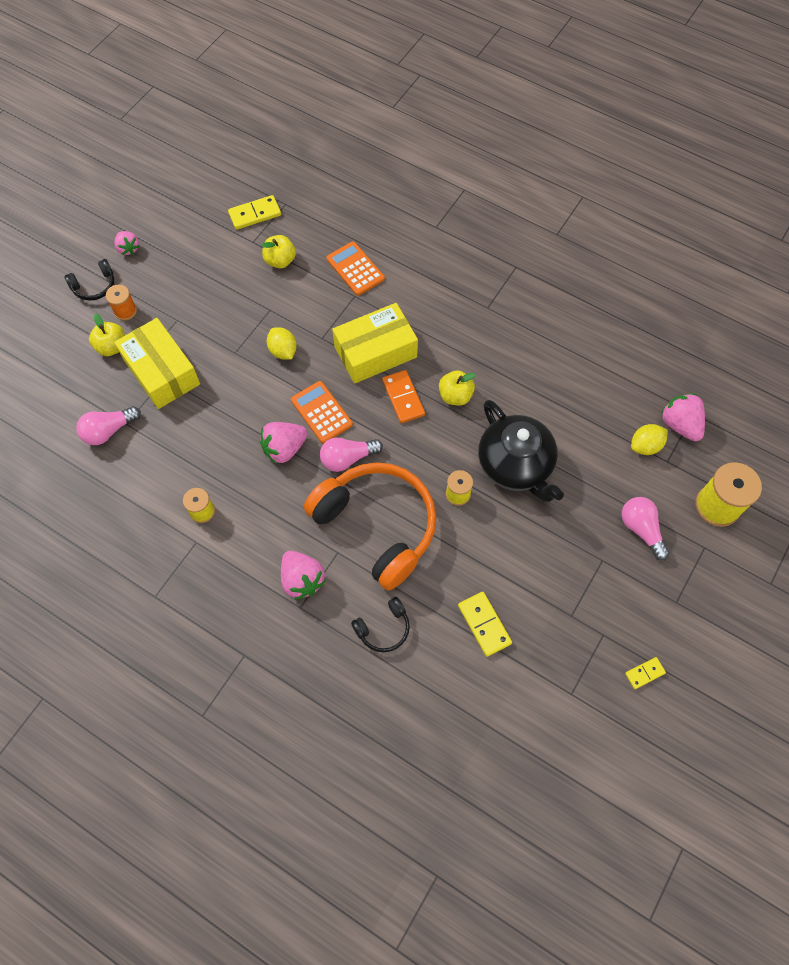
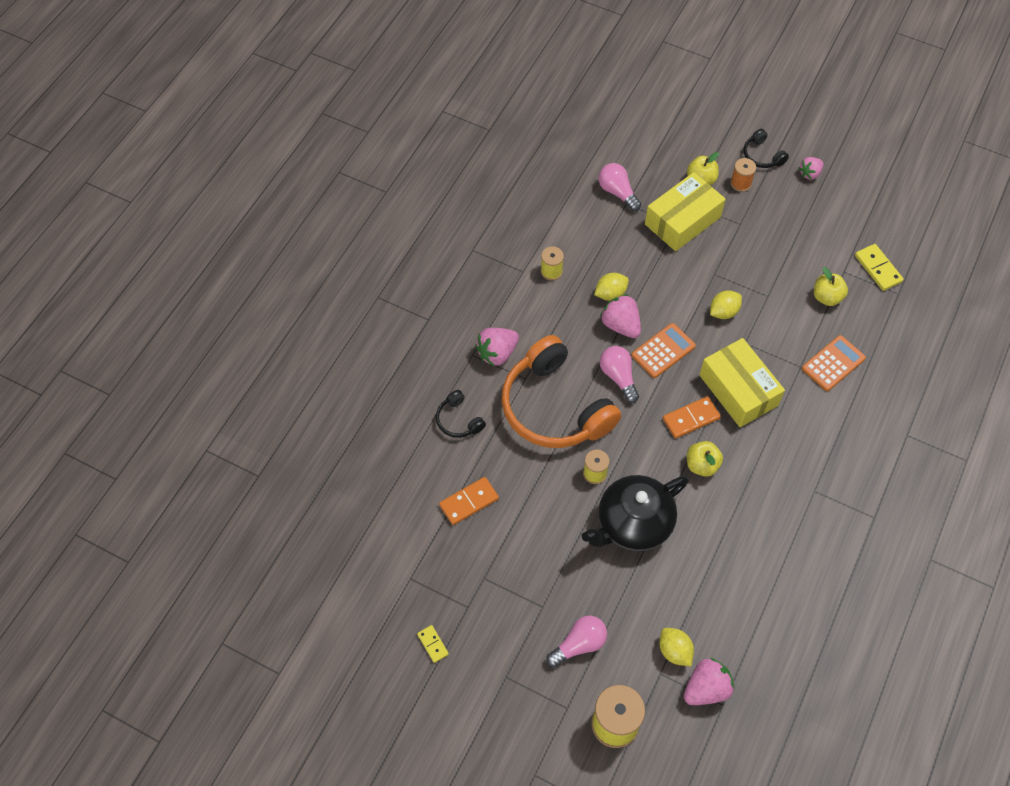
camera: 85 degrees right, 5 degrees down
(243, 454) = (610, 294): none -> yellow lemon
(377, 525) = (554, 407): orange headphones -> orange headphones turned 105 degrees clockwise
(484, 624) = (469, 502): yellow domino -> orange domino

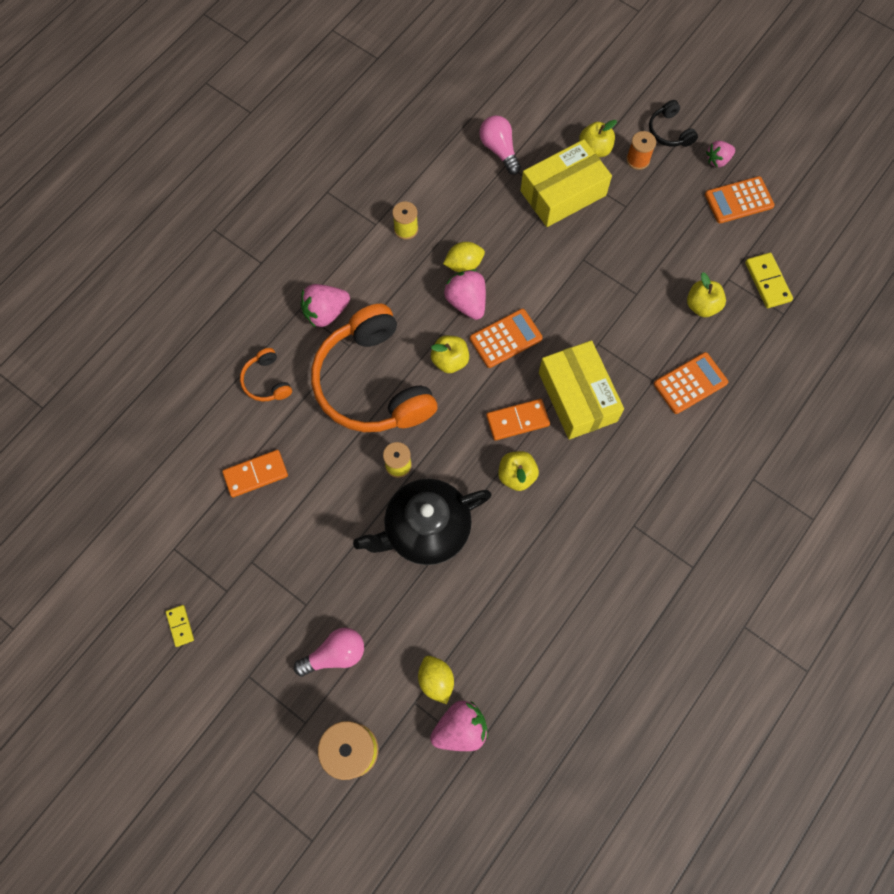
camera: 10 degrees right, 10 degrees up
(458, 420) = (266, 381): black headphones -> orange headphones
(618, 377) = (450, 360): pink light bulb -> yellow apple
(723, 312) = (583, 305): yellow lemon -> none
(836, 204) = (739, 200): none -> orange calculator

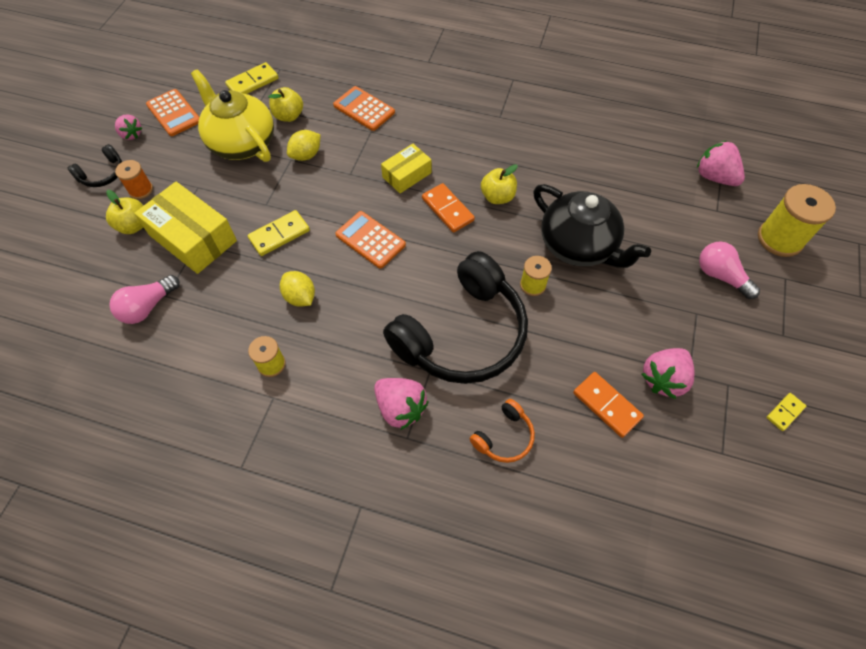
camera: 110 degrees left, 10 degrees down
(372, 383) = (462, 334): orange headphones -> black headphones
(436, 680) = (691, 202): yellow lemon -> yellow lemon (306, 155)
(450, 360) = (411, 277): yellow apple -> none
(466, 302) = (342, 282): pink strawberry -> pink strawberry (663, 379)
(540, 263) = (279, 235): none -> yellow domino
(577, 397) = (407, 175): yellow box -> yellow box, size x0.59
(674, 254) = (241, 143): none -> yellow teapot

